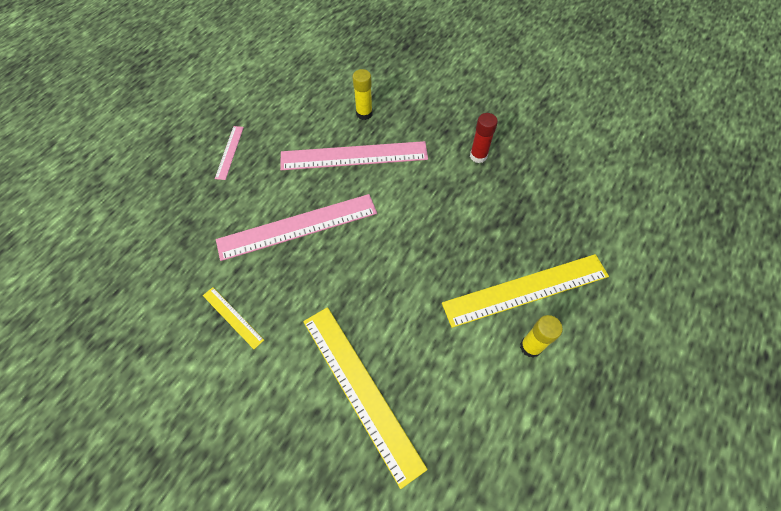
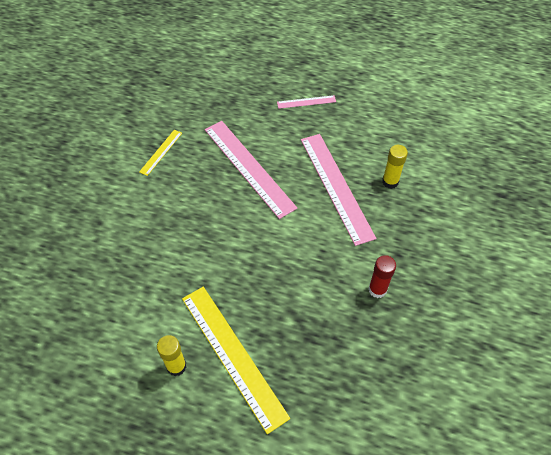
camera: 75 degrees right, 5 degrees down
(361, 390) = (118, 246): yellow ruler -> none

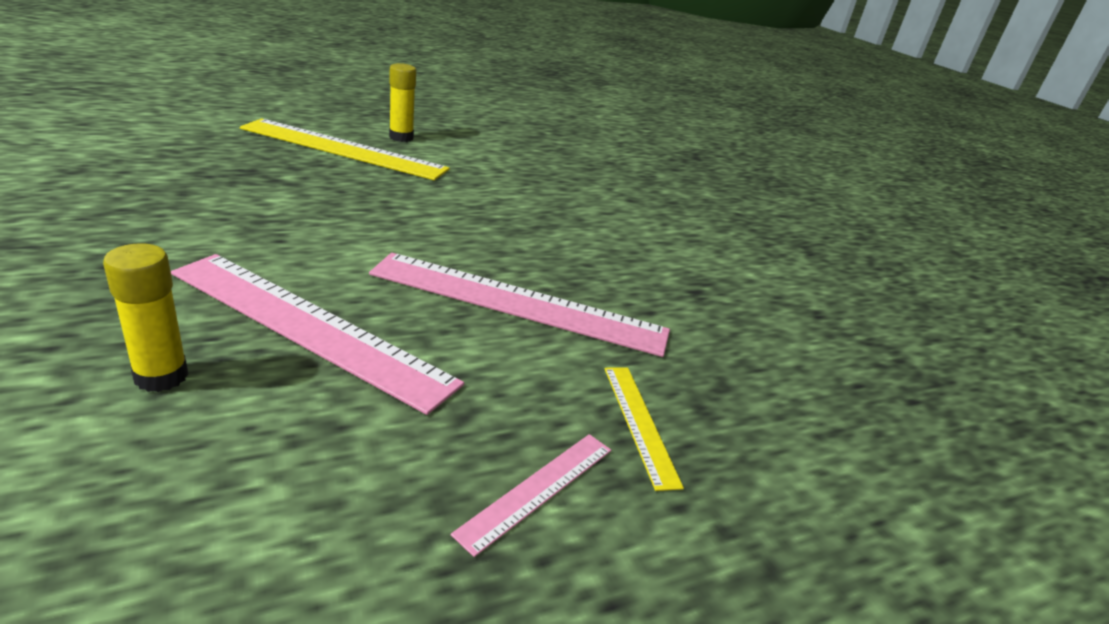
camera: 135 degrees right, 25 degrees down
(161, 152) = (681, 279): yellow ruler -> yellow ruler (639, 423)
(377, 289) = (148, 221): red glue stick -> none

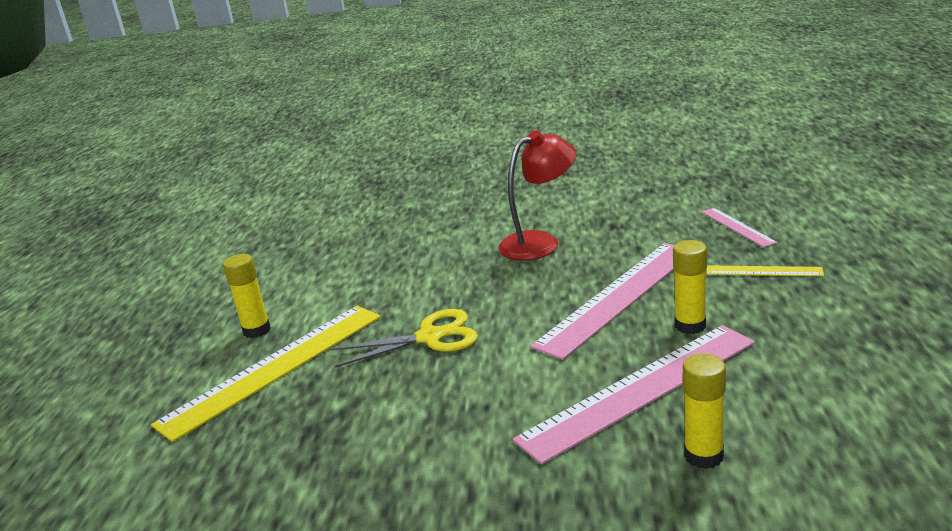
camera: 55 degrees left, 5 degrees down
(403, 204) = (430, 337): none -> yellow scissors
(462, 358) = (690, 326): none -> yellow glue stick
(538, 489) = (823, 311): pink ruler -> pink ruler (737, 227)
(623, 246) = (540, 242): none -> red lamp

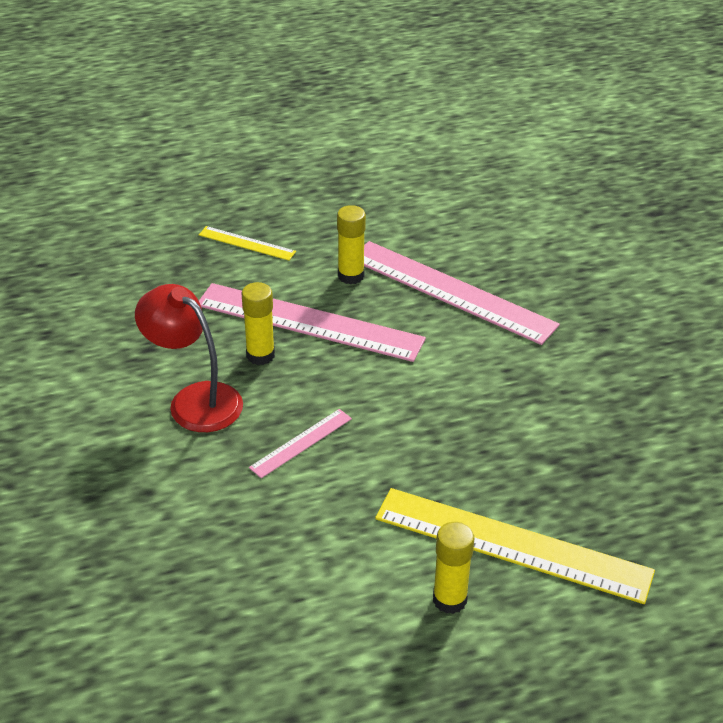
camera: 115 degrees left, 15 degrees up
(430, 337) = (417, 436): yellow scissors -> none
(703, 456) = (513, 256): yellow glue stick -> yellow glue stick (260, 355)
(737, 227) = (152, 263): pink ruler -> pink ruler (301, 443)
(764, 271) = (247, 243): yellow ruler -> yellow ruler turned 60 degrees counterclockwise

